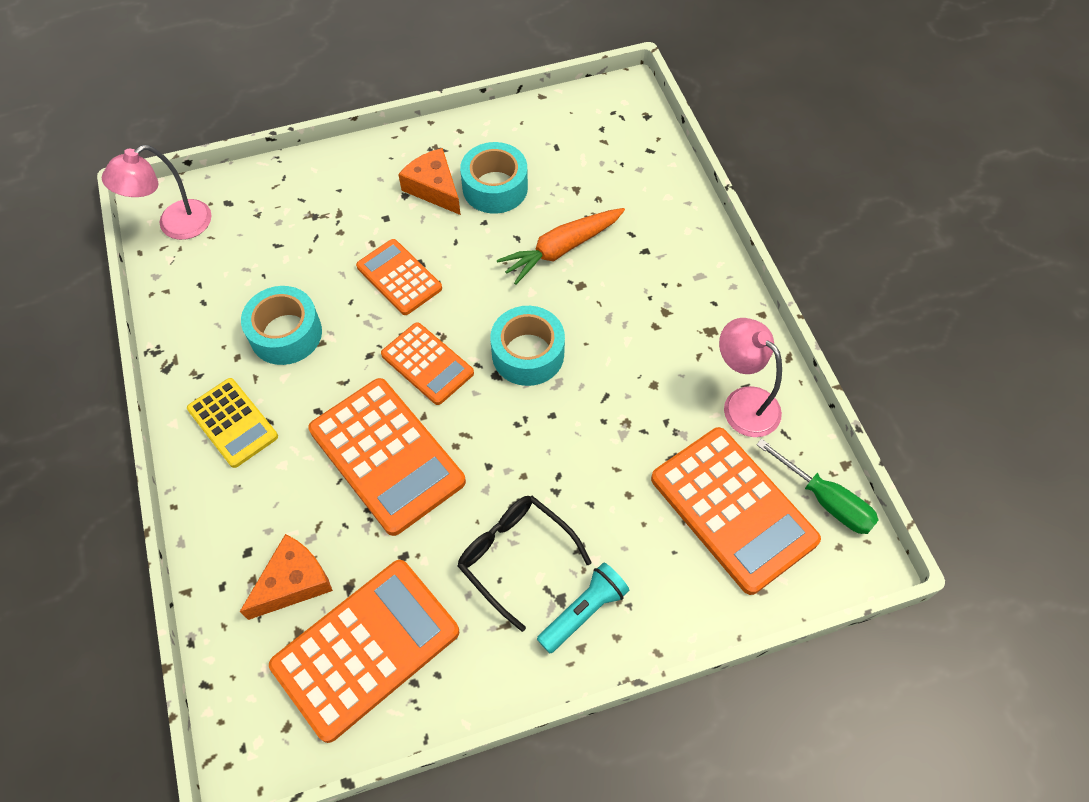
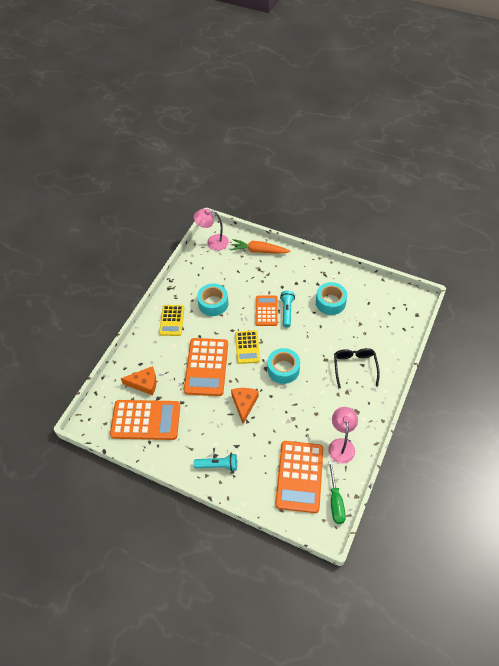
camera: 45 degrees right, 5 degrees down
(427, 364) = (247, 347): orange calculator -> yellow calculator
(434, 188) = (308, 287): orange cheese -> orange cheese (244, 404)
(436, 253) = (287, 311): none -> turquoise flashlight
(515, 557) = (214, 431): black glasses -> black glasses (354, 367)
(561, 249) = (332, 342): orange carrot -> orange carrot (259, 251)

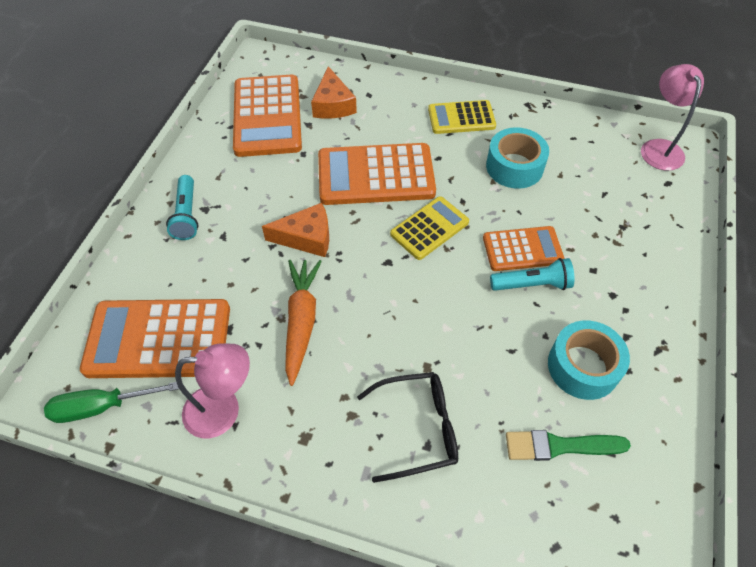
camera: 80 degrees right, 0 degrees up
(247, 347) = (429, 228): yellow calculator -> yellow calculator turned 150 degrees clockwise
(259, 251) = (671, 221): orange carrot -> orange carrot (301, 321)
(283, 369) = (390, 291): turquoise tape -> none
(365, 318) = (560, 446): none -> green brush

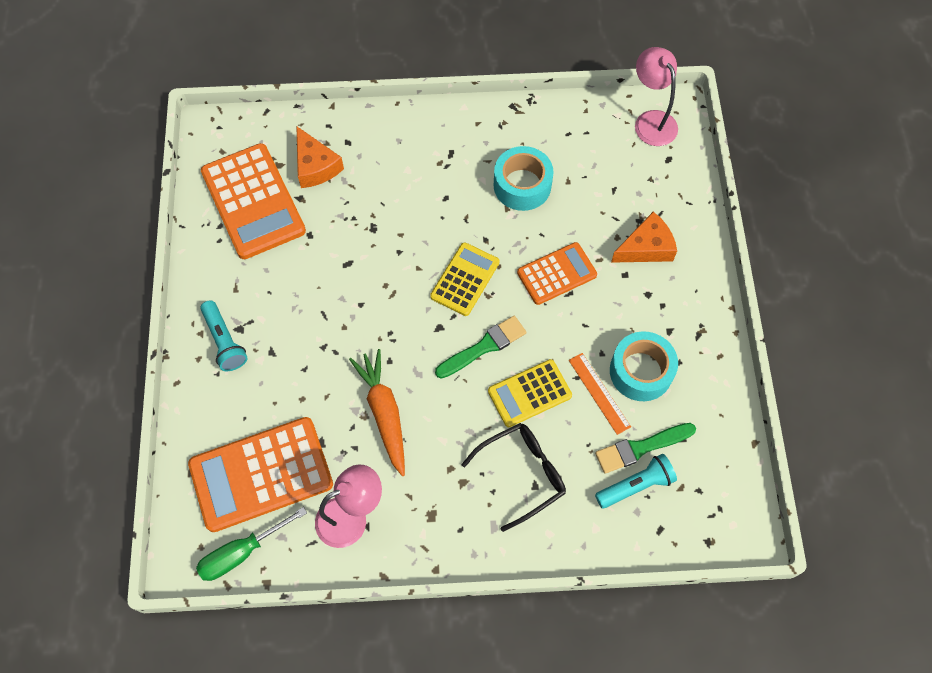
camera: 20 degrees left, 10 degrees up
(306, 237) = (353, 327): orange cheese -> orange cheese (646, 247)
(376, 175) = (392, 237): orange calculator -> none
(425, 292) = (484, 347): none -> green brush
(461, 118) = (452, 143): yellow calculator -> yellow calculator (529, 393)
(530, 374) = (599, 393): none -> orange ruler
(532, 284) = (576, 307): turquoise flashlight -> turquoise flashlight (636, 485)

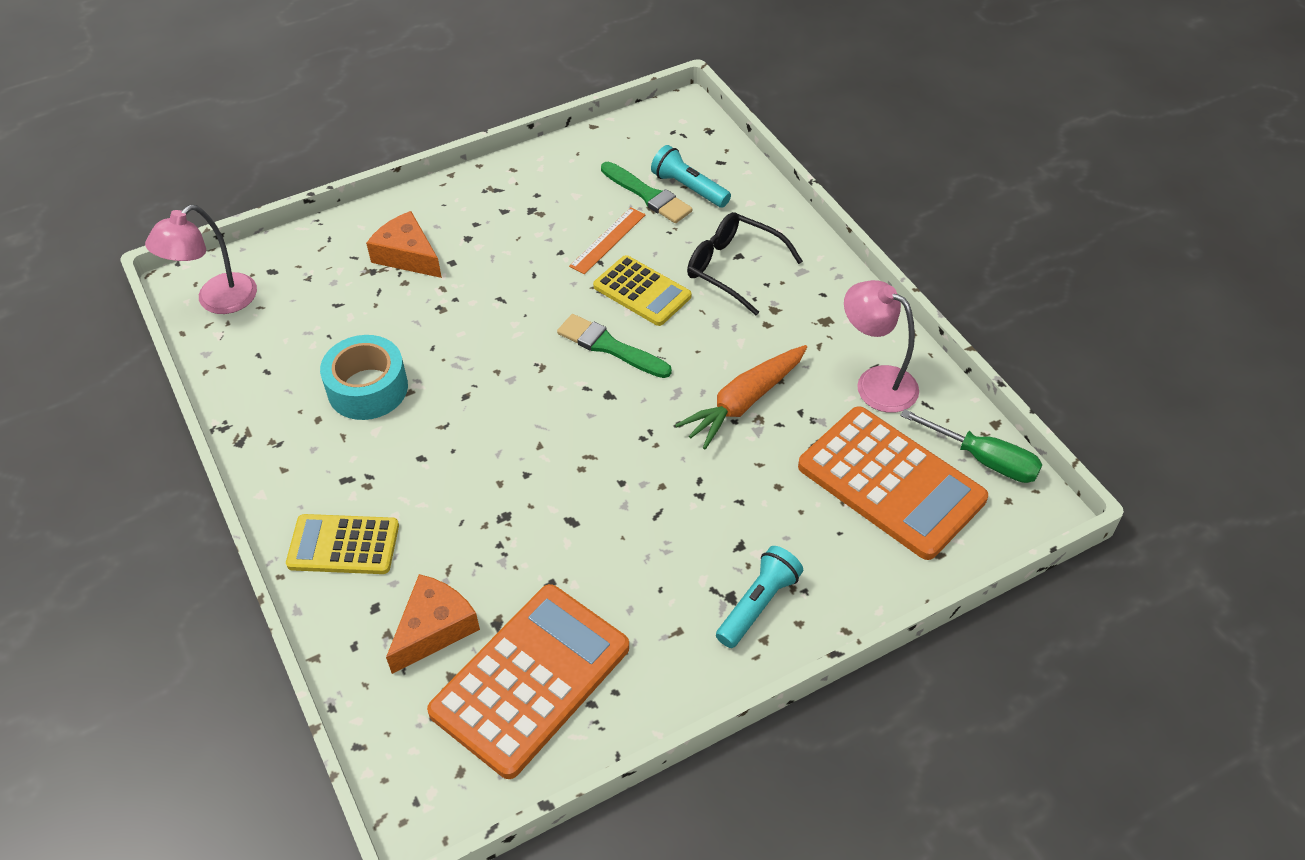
camera: 115 degrees left, 15 degrees down
(465, 279) = (531, 395): yellow calculator -> yellow calculator (343, 545)
(556, 274) = (480, 317): orange calculator -> none
(641, 371) = (564, 218): turquoise tape -> none

